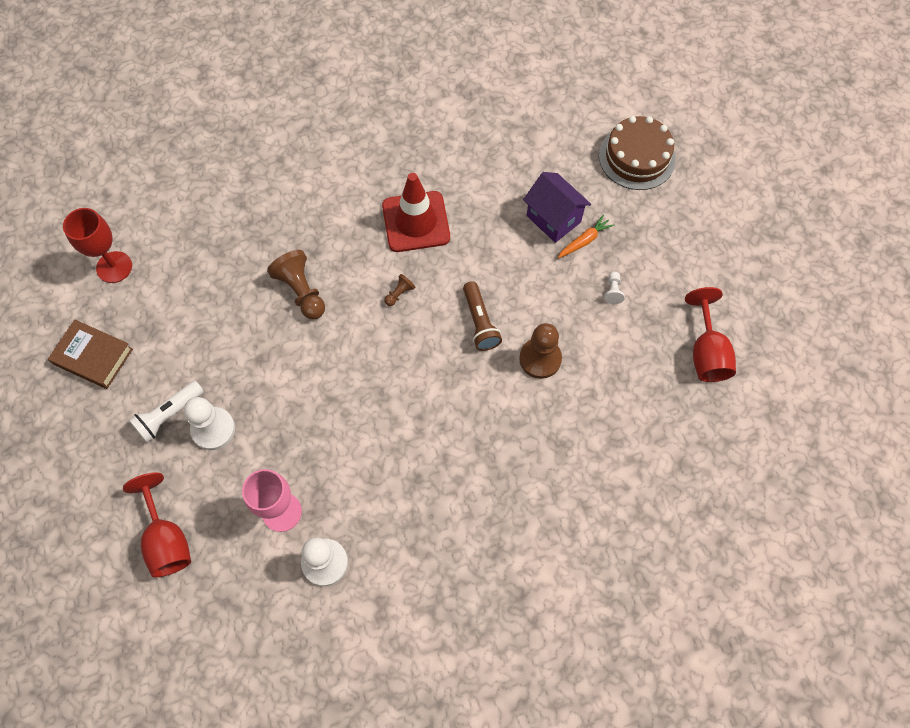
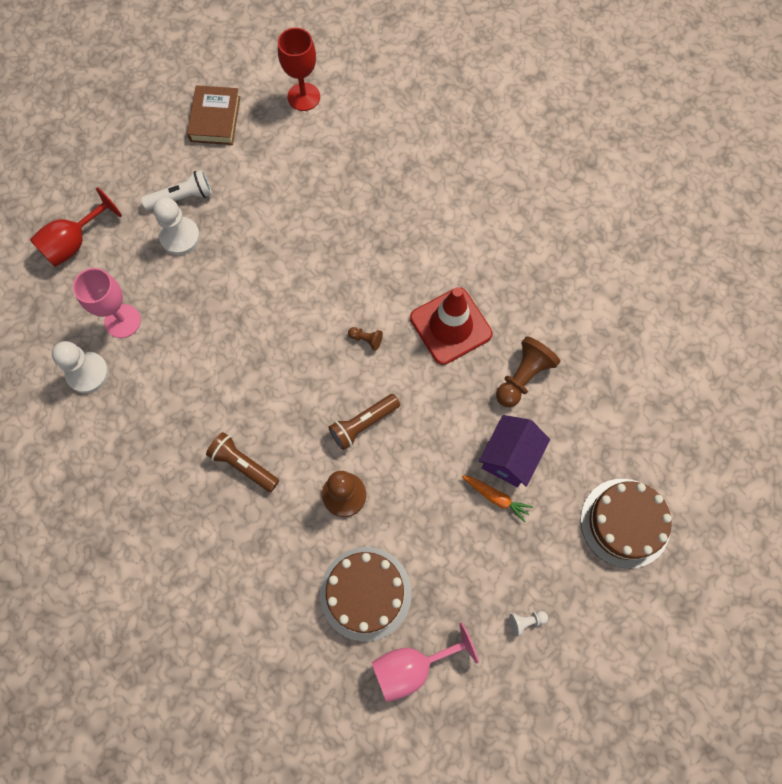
camera: 70 degrees right, 5 degrees up
(169, 415) = (182, 198): white flashlight -> white flashlight turned 135 degrees clockwise
(301, 291) = (336, 254): brown pawn -> brown pawn (523, 377)
(480, 437) = (243, 465): none -> brown flashlight
(613, 291) = (447, 545): white pawn -> white pawn (526, 621)
(633, 369) = (365, 593): none -> brown cake
(706, 353) = (411, 666): red goblet -> pink goblet

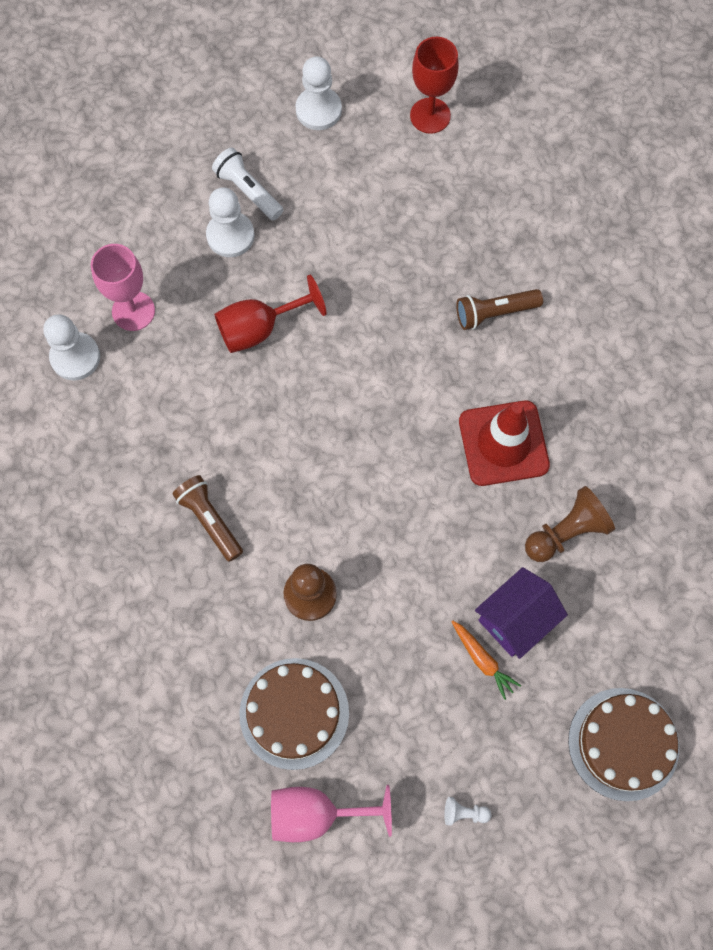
camera: 20 degrees right, 0 degrees up
(74, 243) = (110, 204): red goblet -> red goblet (259, 328)
(182, 198) = (248, 191): white flashlight -> white flashlight turned 135 degrees counterclockwise
(215, 119) = (318, 110): brown book -> white pawn
(363, 424) = (360, 521): brown flashlight -> brown flashlight (494, 313)
(366, 339) = (399, 425): brown pawn -> none

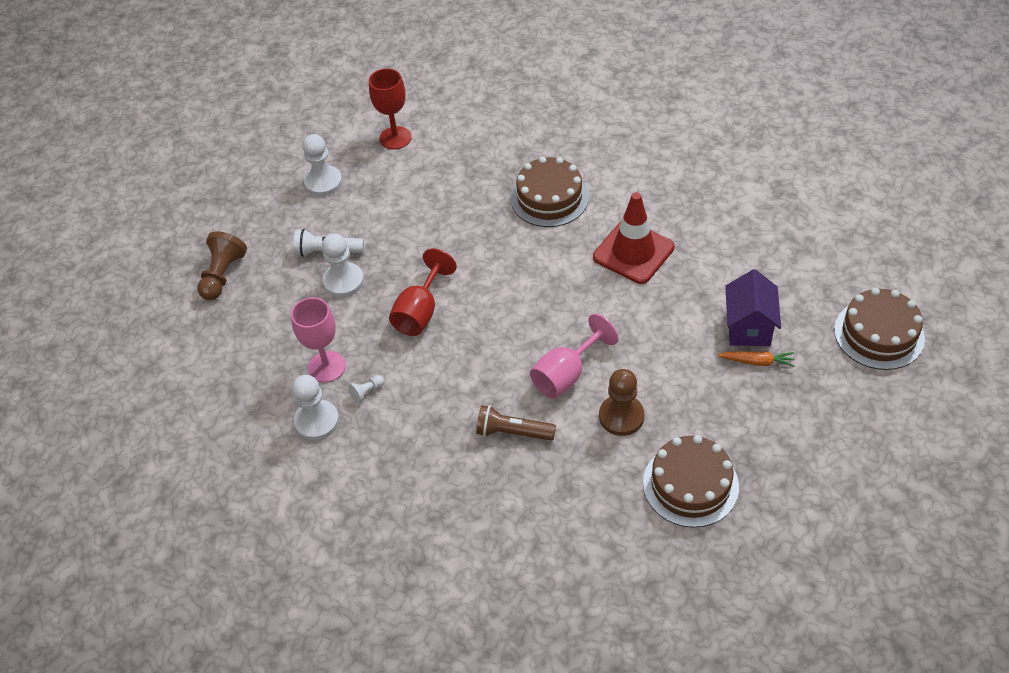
camera: 40 degrees left, 20 degrees down
(316, 813) = (770, 524): pink goblet -> pink goblet (566, 375)
(464, 812) = (846, 443): white pawn -> white pawn (367, 392)
(494, 313) = (549, 198): brown flashlight -> brown cake
(566, 532) = (720, 264): brown pawn -> brown pawn (223, 275)

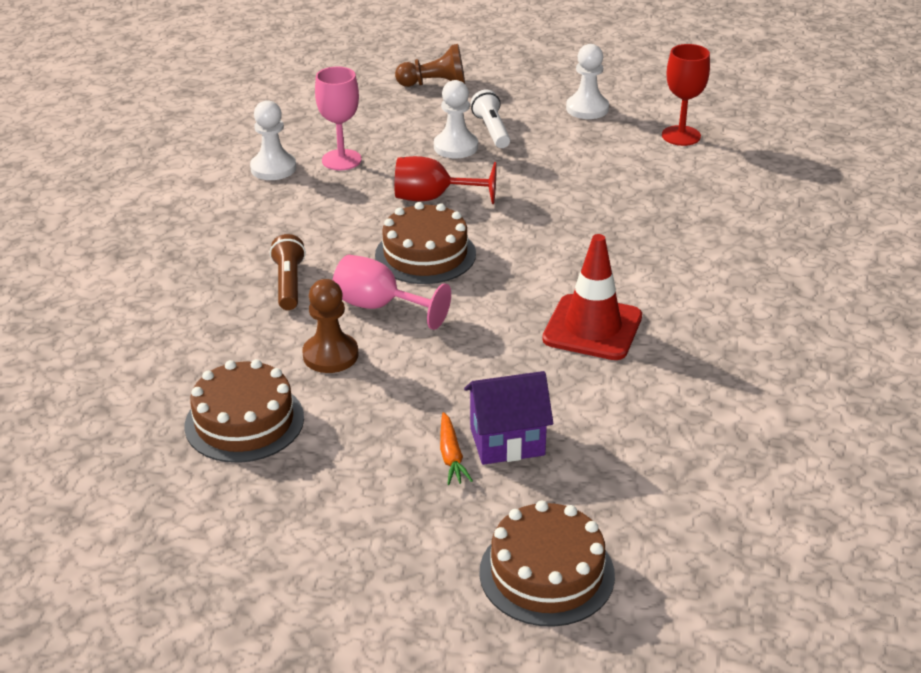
camera: 70 degrees right, 15 degrees down
(367, 392) = (316, 188): white pawn -> none
(549, 198) = (649, 252): brown cake -> brown cake (425, 254)

